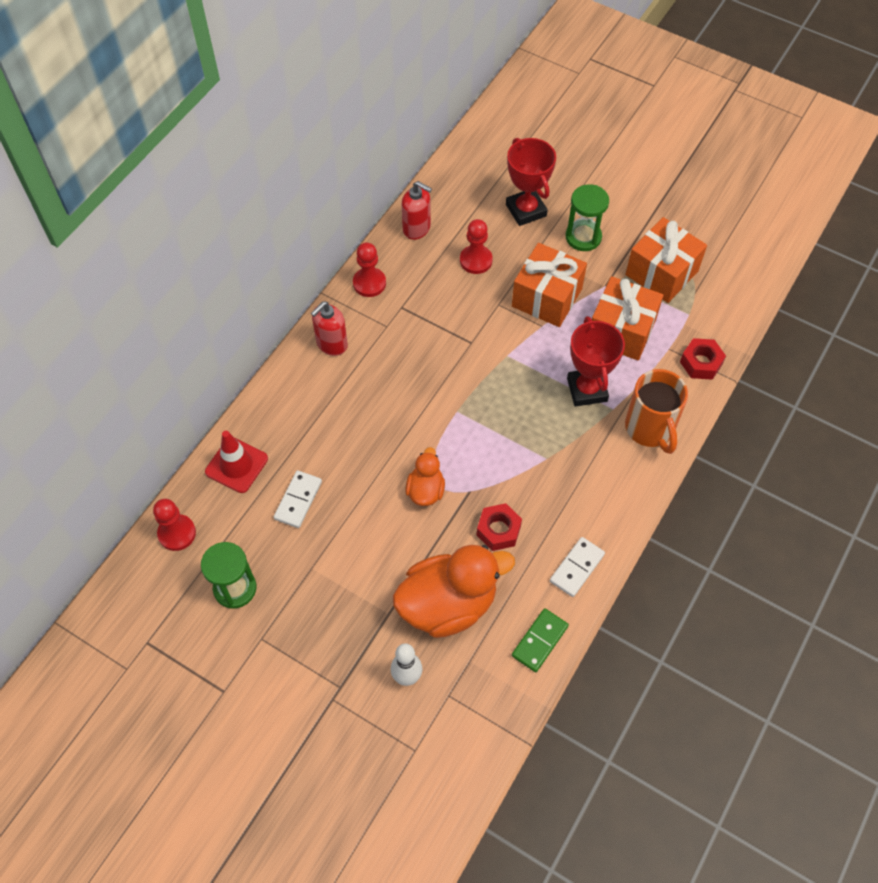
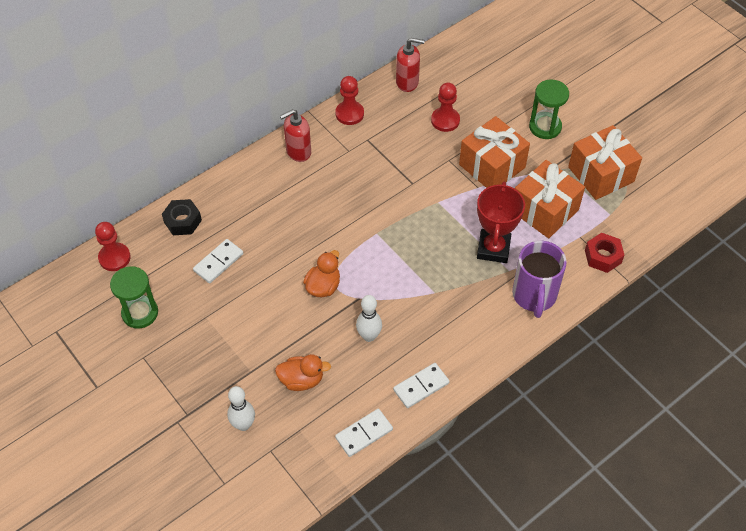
camera: 20 degrees right, 5 degrees down
(236, 465) = (183, 221): red traffic cone -> black nut
(417, 228) = (407, 82): red soap dispenser -> red soap dispenser turned 45 degrees counterclockwise
(448, 604) = (302, 380): orange duck -> orange duck, size x0.51
(498, 530) = (369, 336): red nut -> white bowling pin
(526, 210) = (505, 92): red trophy -> none
(540, 641) = (364, 434): green domino -> white domino
(650, 428) = (534, 296): orange mug -> purple mug

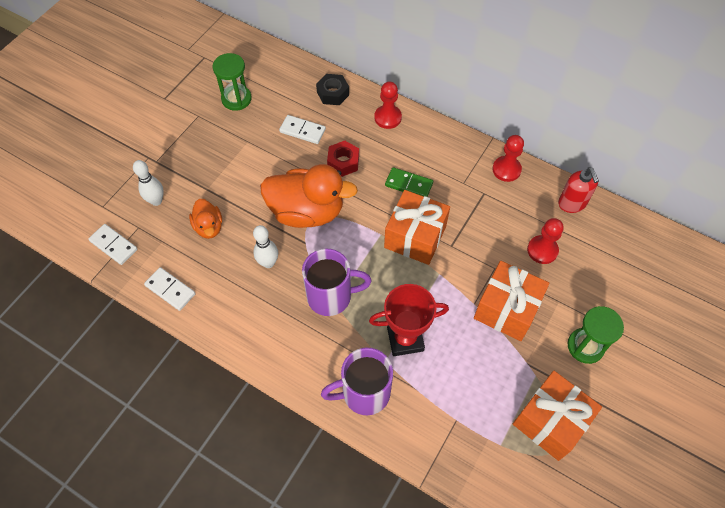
camera: 70 degrees right, 5 degrees up
(114, 258) = (280, 65): red pawn -> red pawn (387, 118)
(298, 152) = (442, 146): red soap dispenser -> none
(323, 286) = (307, 212): orange duck -> orange duck, size x1.95
(330, 193) = (408, 184): none -> green domino
(421, 386) = (229, 320): white domino -> white domino (114, 245)
(428, 293) = (331, 296): none -> purple mug
(544, 210) = (474, 375): orange gift -> orange gift (415, 237)
(603, 256) = (440, 450): red nut -> red nut (343, 162)

